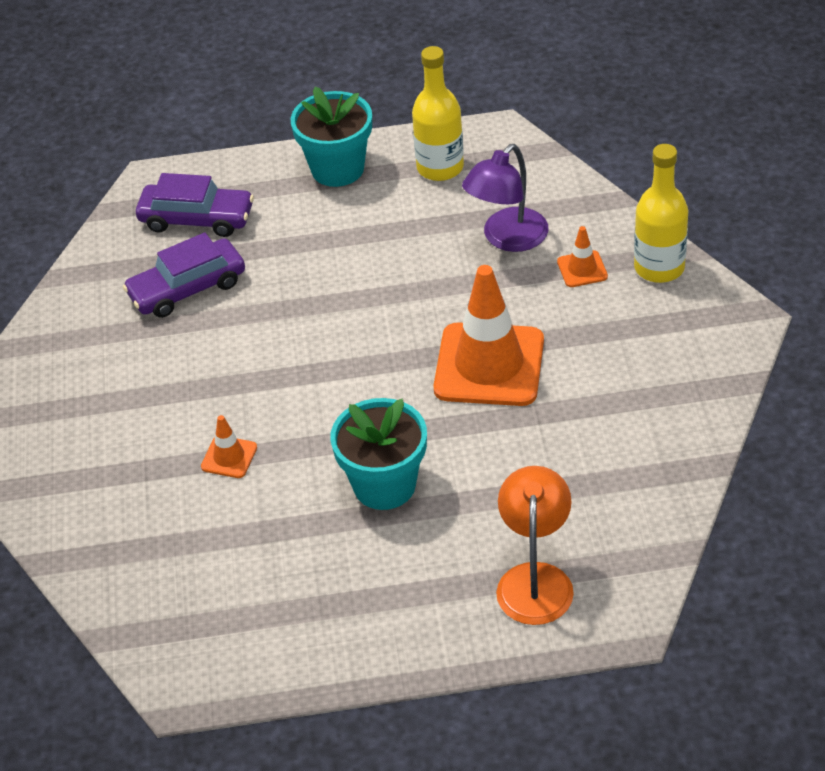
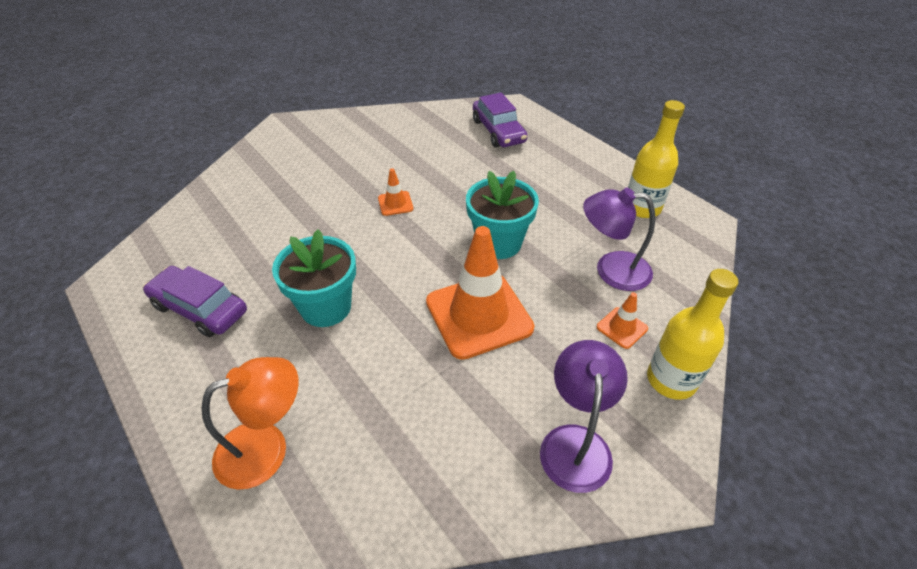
camera: 55 degrees right, 0 degrees up
(187, 288) = (441, 150): purple car -> purple car (200, 309)
(229, 457) = (314, 222): orange traffic cone -> orange traffic cone (395, 203)
(337, 169) = (592, 165): turquoise flower pot -> turquoise flower pot (498, 243)
(675, 361) = (575, 442): none -> purple lamp

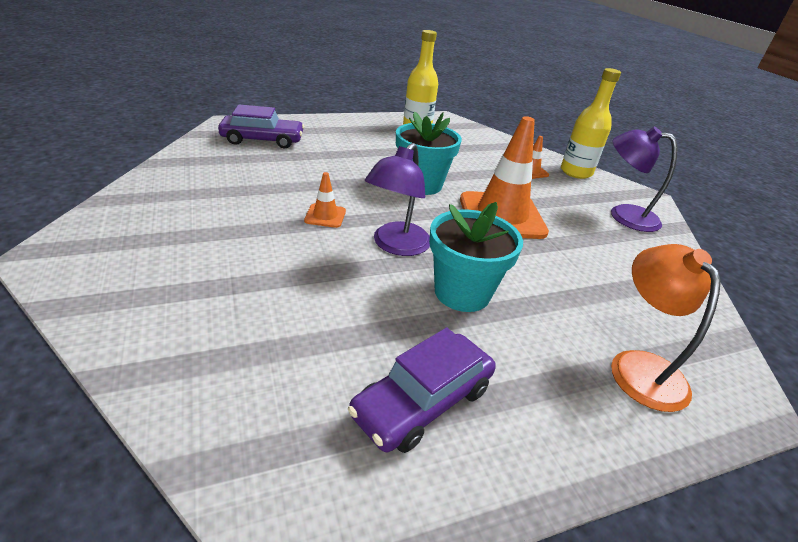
camera: 75 degrees left, 10 degrees down
(611, 270) = (475, 157): purple lamp -> purple lamp (396, 246)

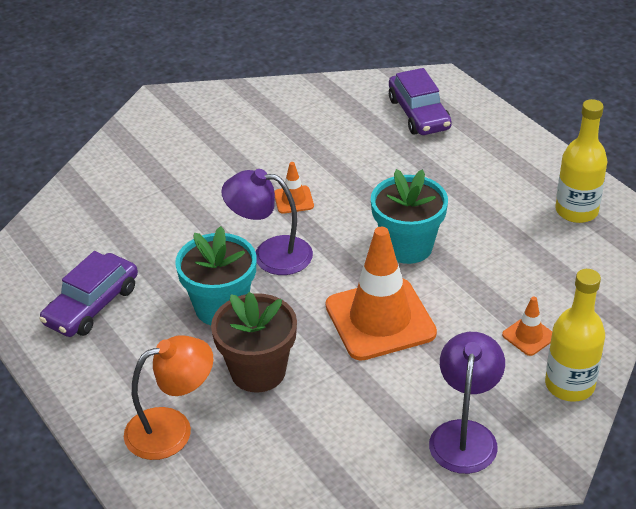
camera: 80 degrees right, 5 degrees up
(422, 401) = (92, 305): purple car -> purple car turned 90 degrees counterclockwise
(557, 290) = (258, 371): none -> brown flower pot

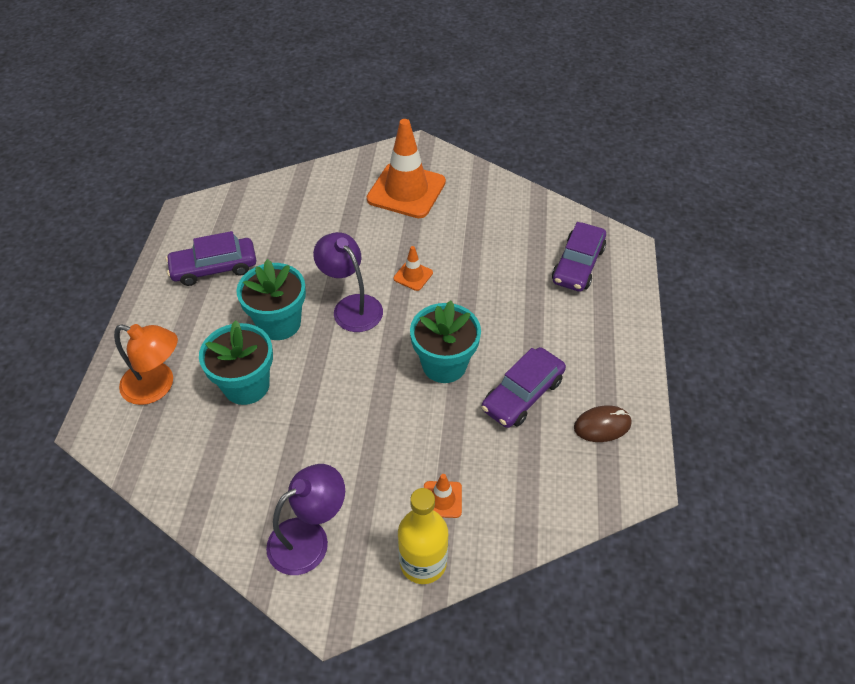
camera: 40 degrees right, 10 degrees up
(258, 371) = (246, 385): brown flower pot -> turquoise flower pot
(380, 319) = (361, 406): orange traffic cone -> orange traffic cone (406, 191)
(494, 228) = (522, 394): none -> purple car
(576, 211) = (602, 426): yellow bottle -> brown mouse

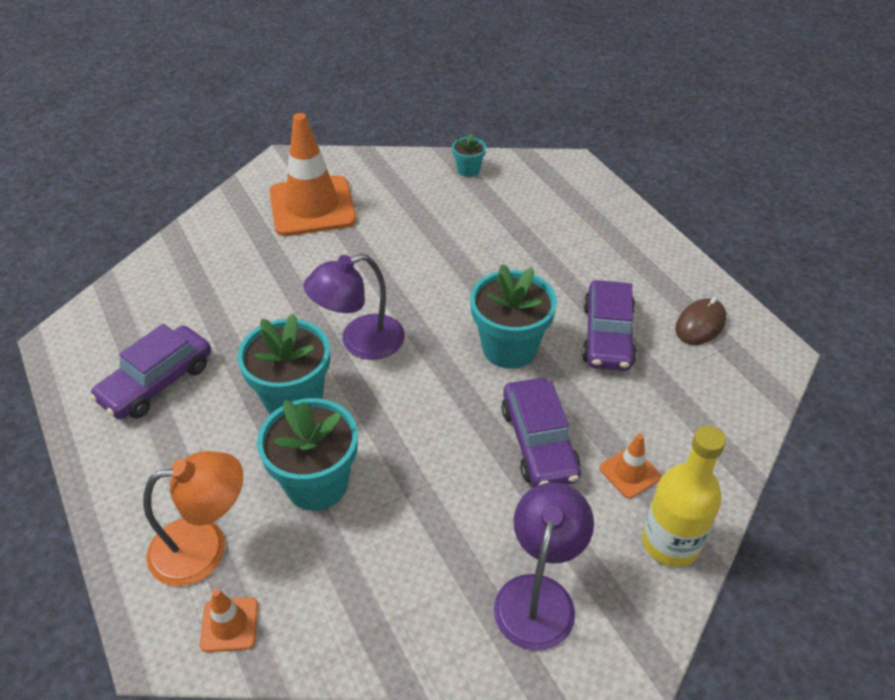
camera: 35 degrees left, 5 degrees down
(351, 306) = (360, 342): purple lamp -> purple lamp turned 45 degrees counterclockwise
(413, 276) = (397, 282): orange traffic cone -> orange traffic cone (229, 624)
(541, 213) = (468, 170): none -> turquoise flower pot
(577, 265) = (545, 199): purple car -> purple car (538, 442)

